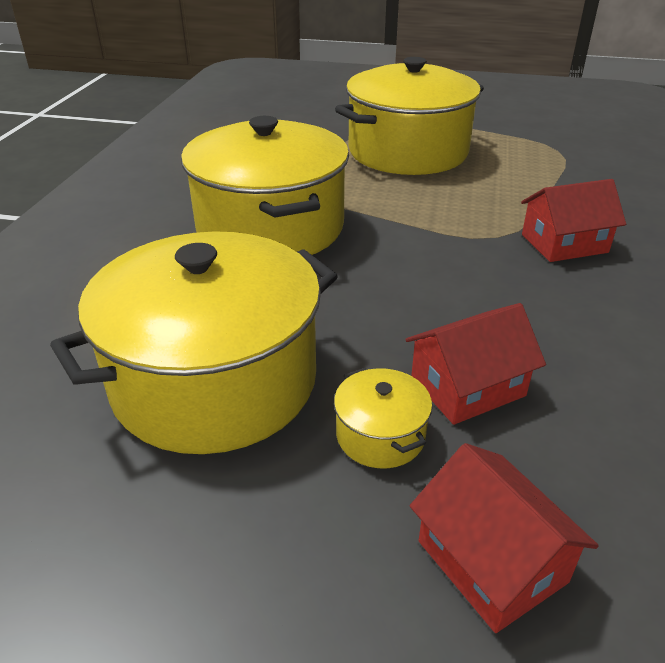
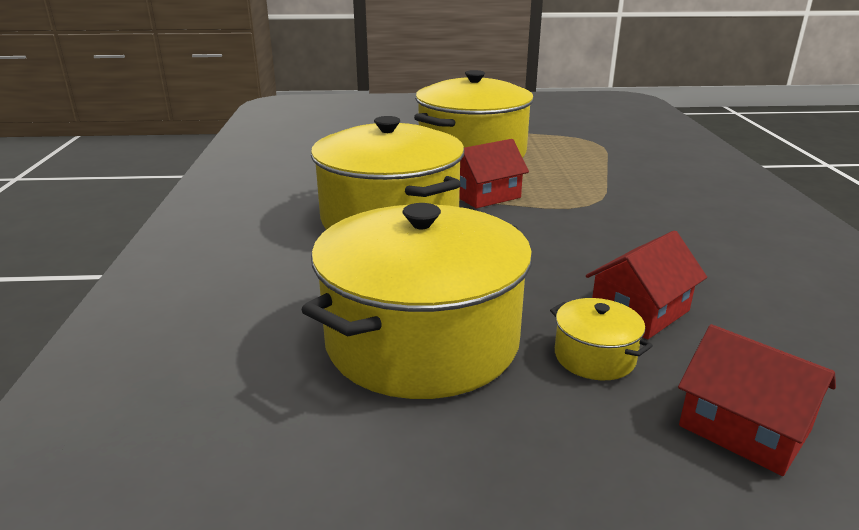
camera: 15 degrees left, 10 degrees down
(564, 243) = (643, 203): red house -> red house (485, 195)

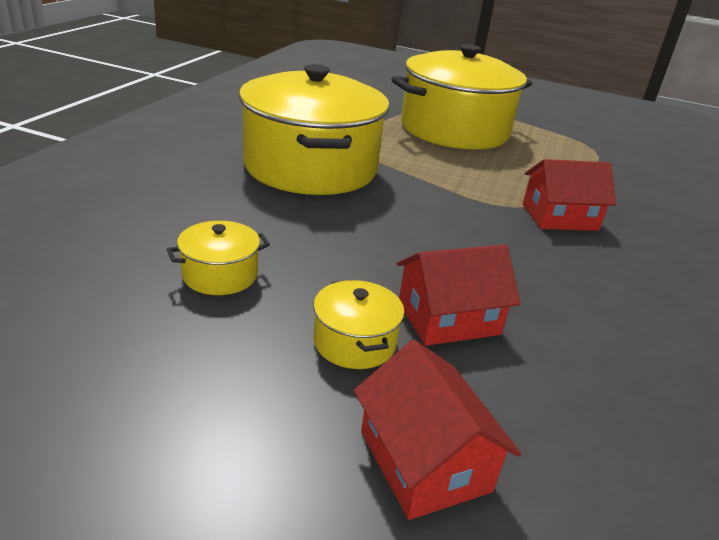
camera: 20 degrees right, 5 degrees up
(422, 340) = (220, 275): yellow pot -> yellow pot, size x0.40
(485, 195) = (421, 170): red house -> red house (559, 217)

